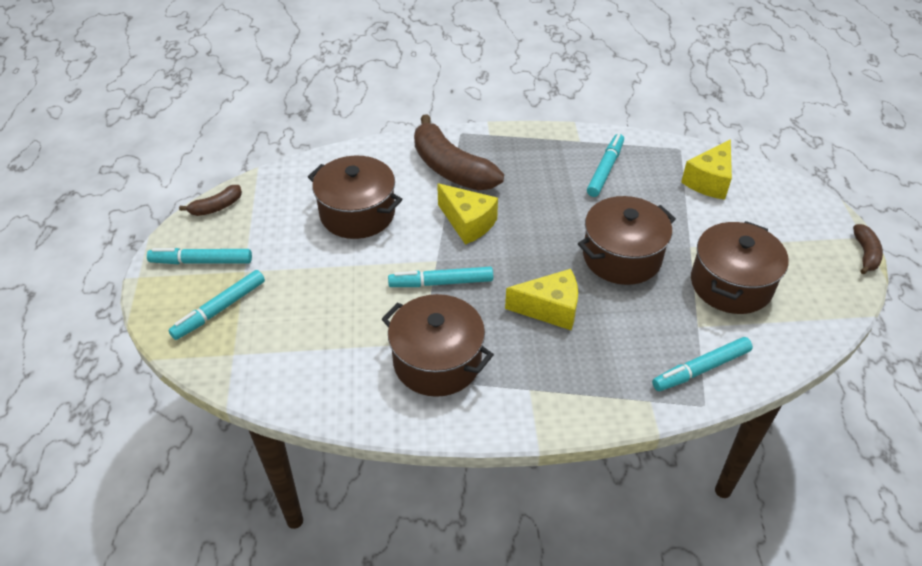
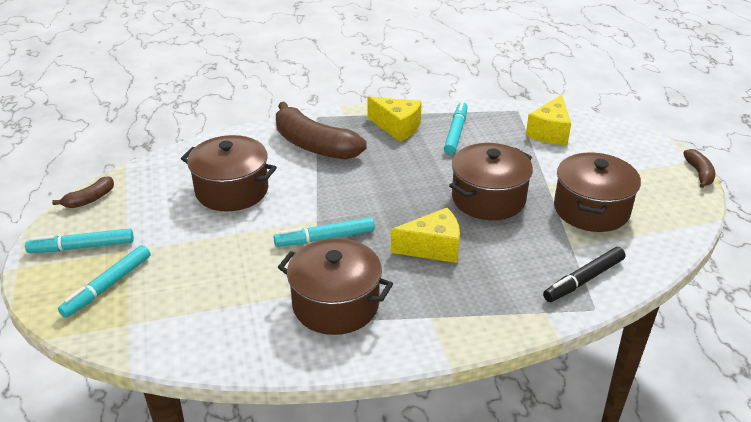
camera: 10 degrees left, 10 degrees down
(468, 223) = (339, 187): yellow cheese -> yellow cheese (397, 127)
(700, 369) = (583, 280): turquoise marker -> black marker

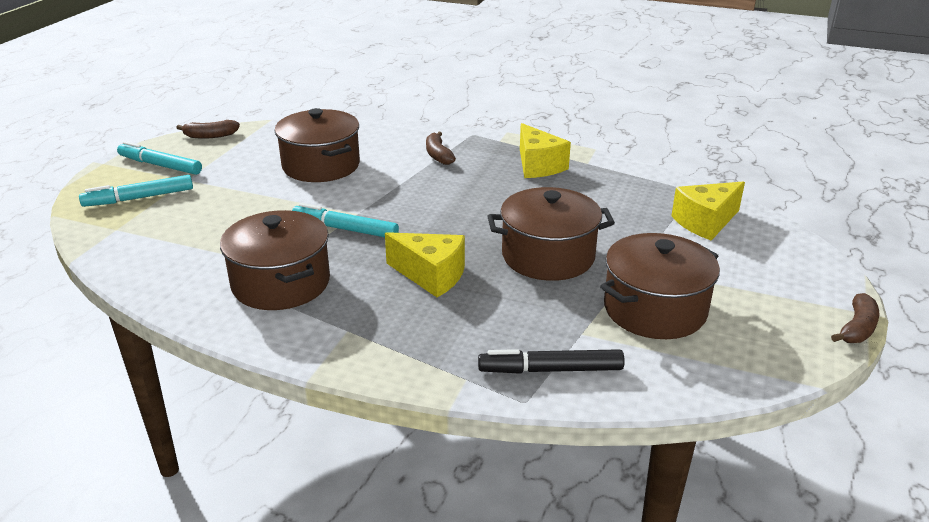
camera: 35 degrees right, 5 degrees down
(314, 145) = (438, 155): brown banana -> brown banana, size x0.48
(456, 132) = (594, 189): turquoise marker -> none

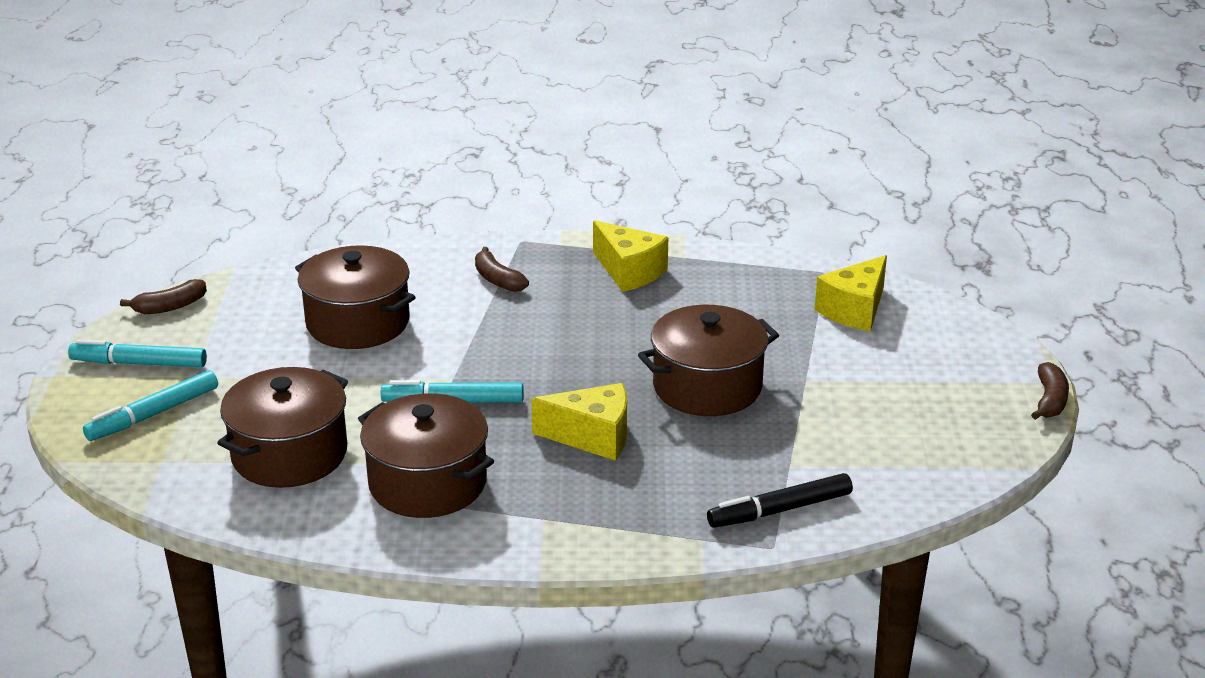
camera: 20 degrees left, 0 degrees up
(654, 309) = (849, 423): brown pot -> brown pot (289, 454)

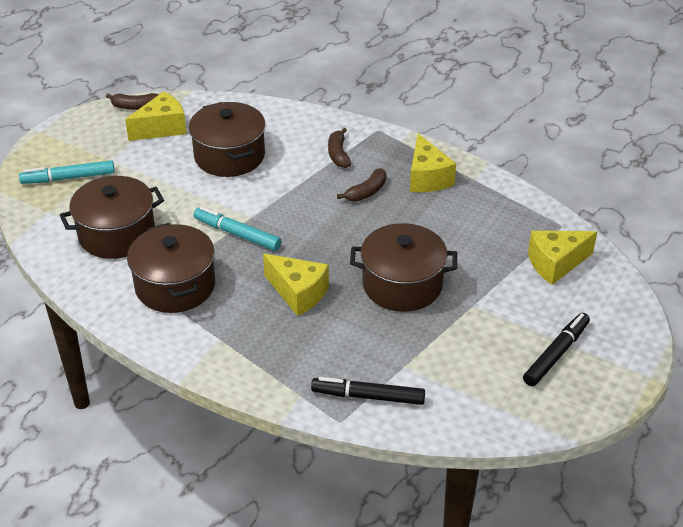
camera: 30 degrees right, 10 degrees up
(139, 363) = (88, 140): turquoise marker -> none
(233, 319) = (162, 128): none -> yellow cheese
(939, 395) = (556, 354): none -> black marker
(1050, 400) = (634, 391): brown banana -> brown banana (366, 192)

